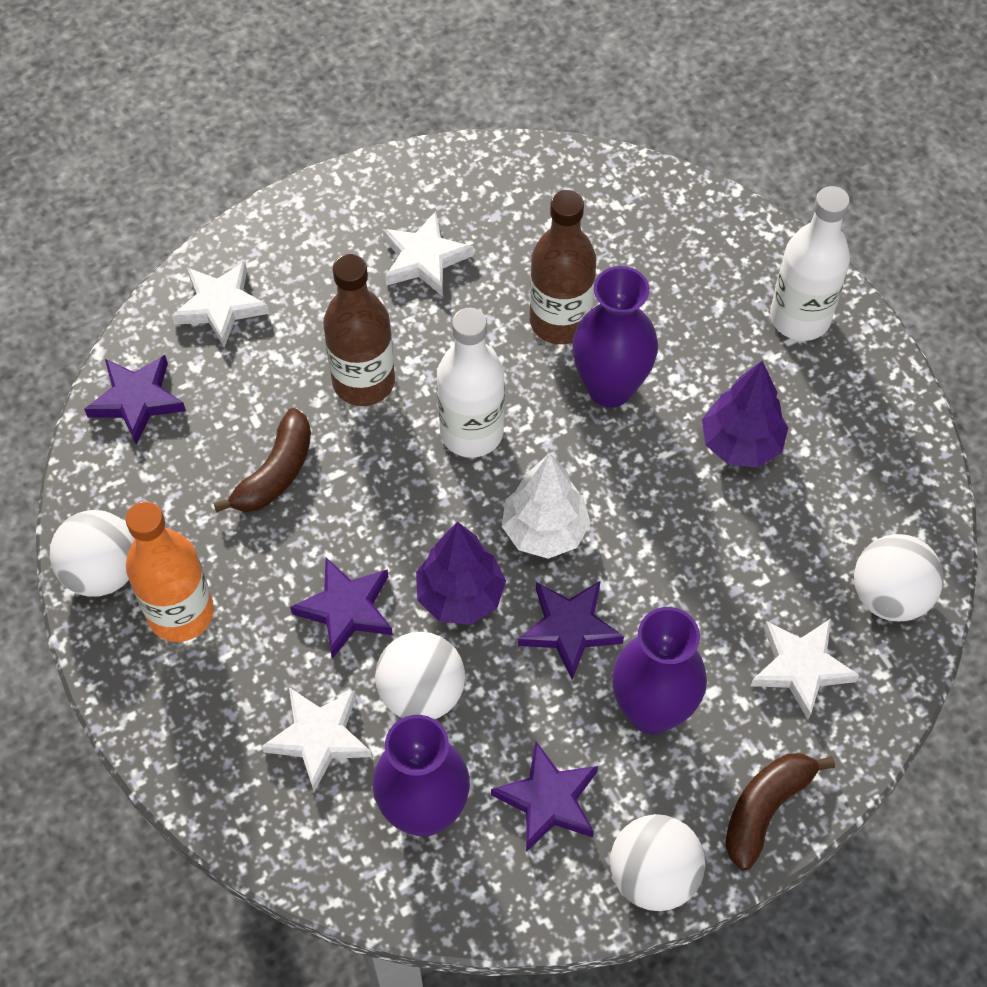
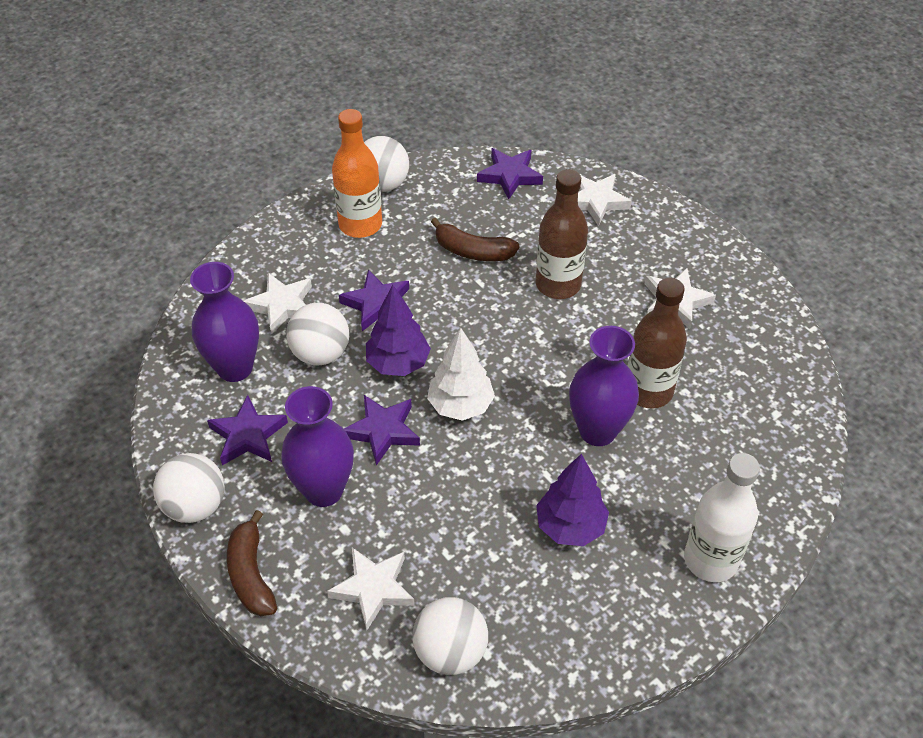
camera: 80 degrees right, 10 degrees down
(471, 432) = (533, 351): white bottle -> none
(765, 809) = (251, 574): brown banana -> brown banana turned 135 degrees counterclockwise

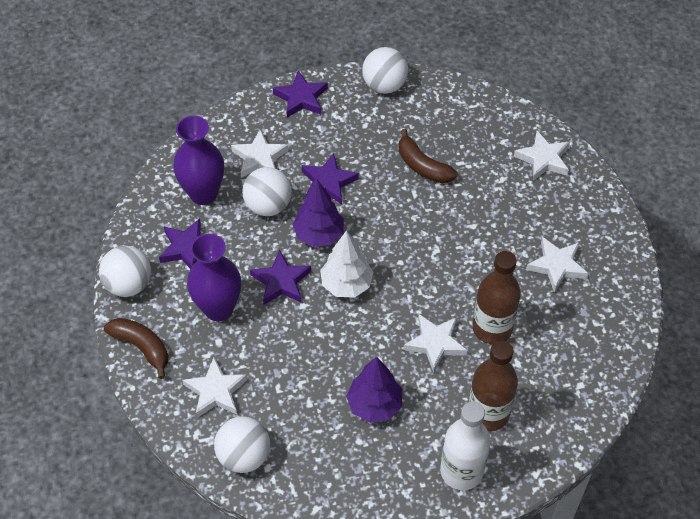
camera: 25 degrees right, 5 degrees up
(251, 574) = (142, 347): brown banana -> brown banana turned 120 degrees clockwise
(360, 224) = (350, 113): orange bottle -> none
(510, 176) = (487, 113): purple star -> purple star (301, 98)
(558, 284) = (472, 217): brown bottle -> brown bottle (488, 413)
(597, 431) = (435, 343): purple vase -> white star

